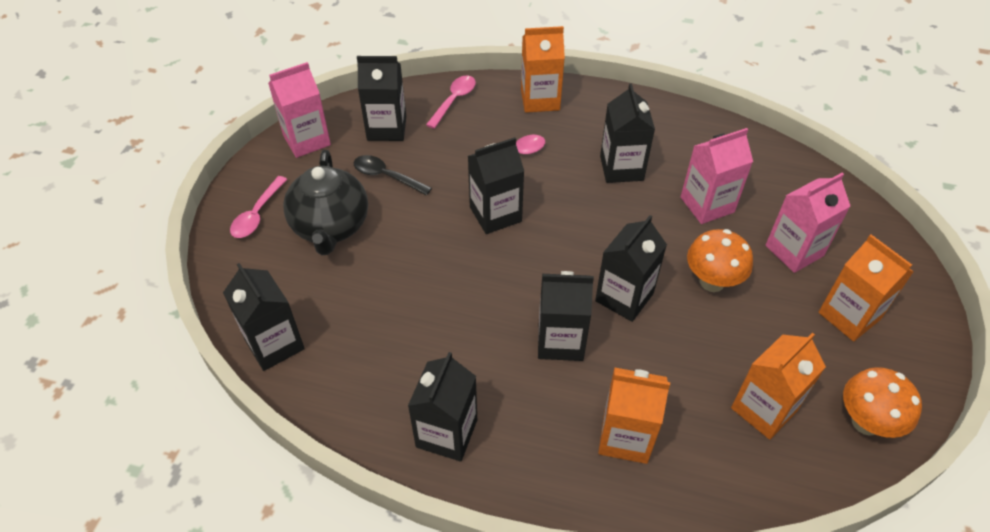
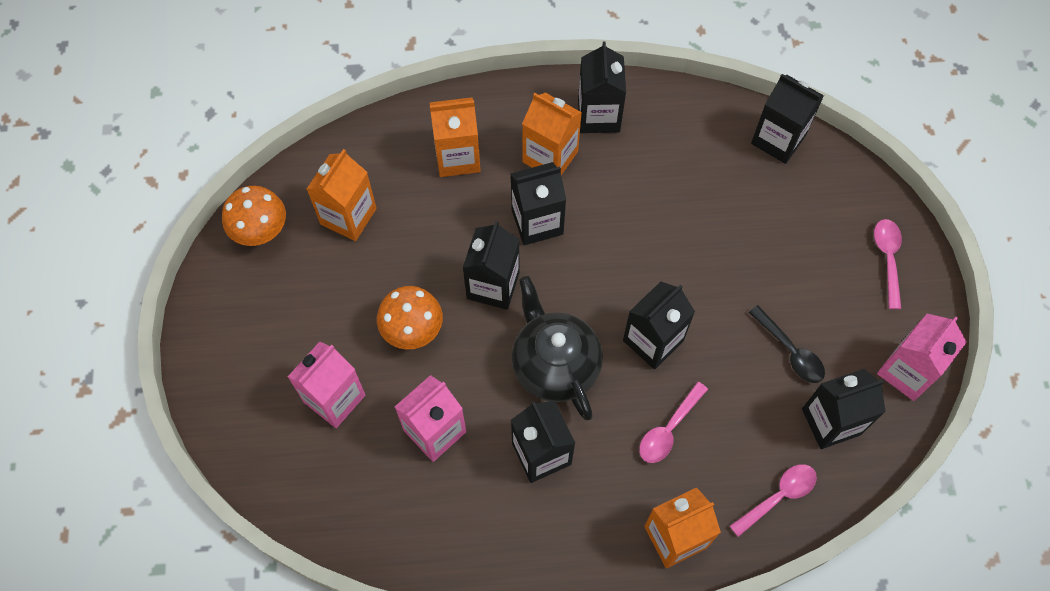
camera: 160 degrees right, 15 degrees up
(331, 227) = (807, 269): black teapot -> black teapot (554, 365)
(386, 176) = (790, 351): black spoon -> black spoon turned 45 degrees clockwise
(454, 100) = (778, 496): pink spoon -> pink spoon turned 135 degrees counterclockwise
(849, 316) = (276, 335): orange carton -> orange carton (550, 157)

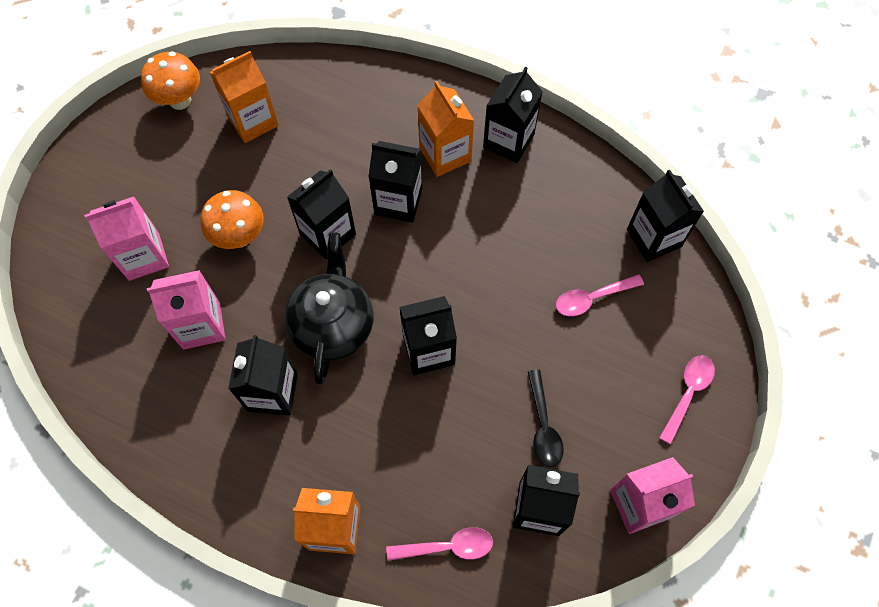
camera: 30 degrees right, 0 degrees up
(457, 157) = (369, 117): orange carton -> none
(669, 429) = (391, 433): pink spoon -> pink spoon (592, 298)

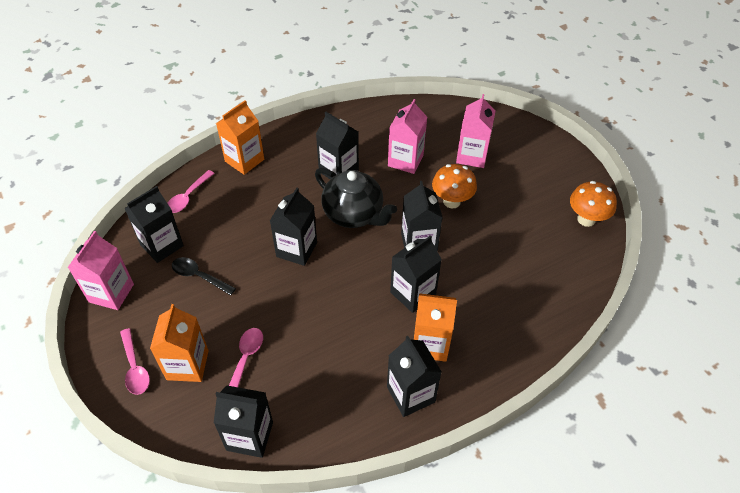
camera: 125 degrees right, 15 degrees down
(253, 121) = (541, 249): orange carton -> orange carton (187, 365)

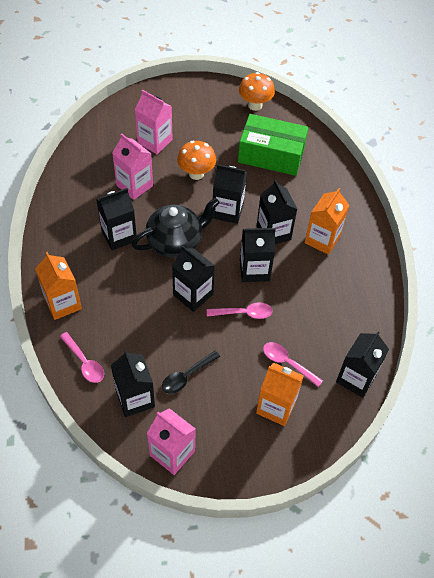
camera: 70 degrees left, 5 degrees up
(135, 367) = (262, 448): pink spoon -> pink spoon (244, 313)
(411, 394) = (358, 266): black carton -> black carton (254, 270)
(523, 257) = (271, 155): none -> green box

